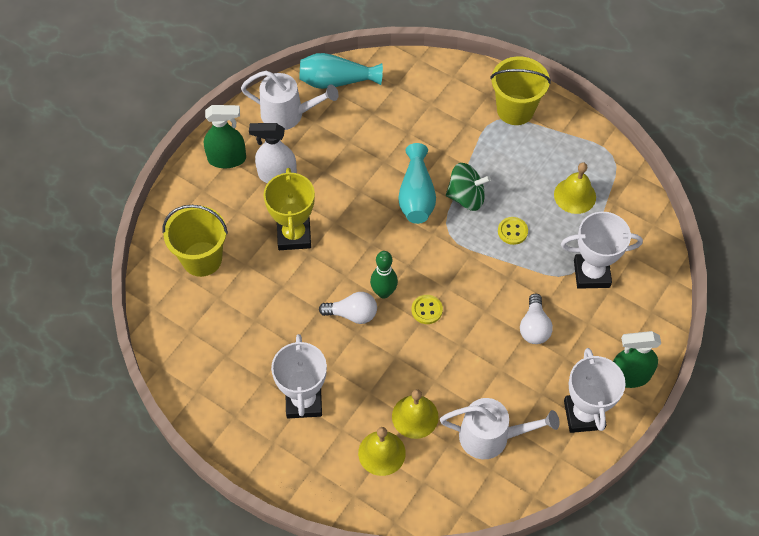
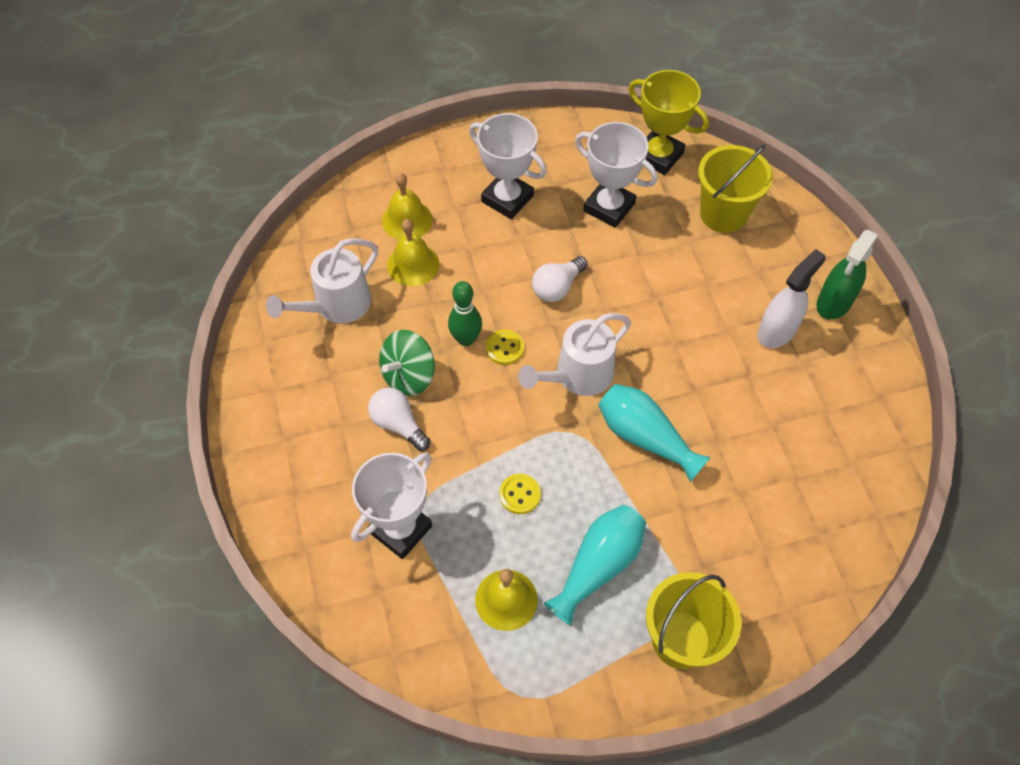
camera: 130 degrees right, 0 degrees up
(288, 114) = (856, 394): white watering can -> white watering can (577, 376)
(294, 235) = (688, 298): yellow trophy -> yellow trophy (658, 156)
(336, 81) = (874, 474): turquoise vase -> turquoise vase (598, 565)
(383, 292) = (557, 327): green bowling pin -> green bowling pin (466, 339)
(466, 197) = (602, 484): green spinning top -> green spinning top (409, 375)
(583, 415) = (277, 392): white trophy -> white trophy (609, 207)
(629, 376) = (268, 464): green spray bottle -> none

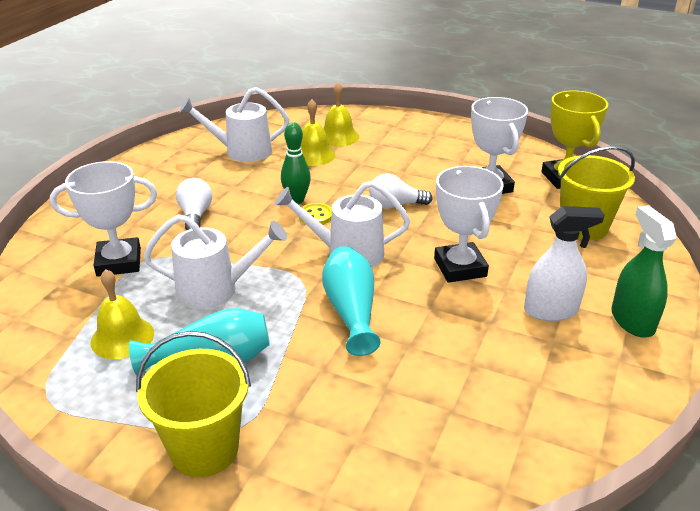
camera: 40 degrees right, 25 degrees down
(409, 375) = (236, 198): green spinning top -> none
(507, 199) = (418, 153): white trophy -> white trophy (460, 267)
(520, 494) = (216, 289): yellow button -> white watering can
(834, 302) = (632, 320): green spray bottle -> green spray bottle turned 90 degrees clockwise

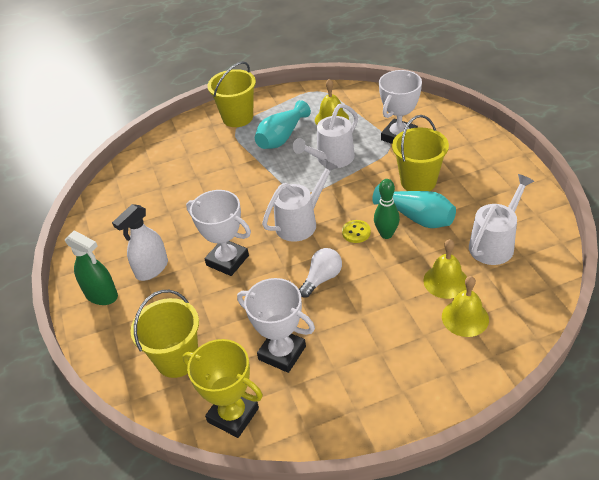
camera: 140 degrees right, 10 degrees up
(195, 215) = (418, 181): white light bulb -> yellow bucket
(351, 311) = (254, 195): turquoise vase -> turquoise vase (417, 217)

